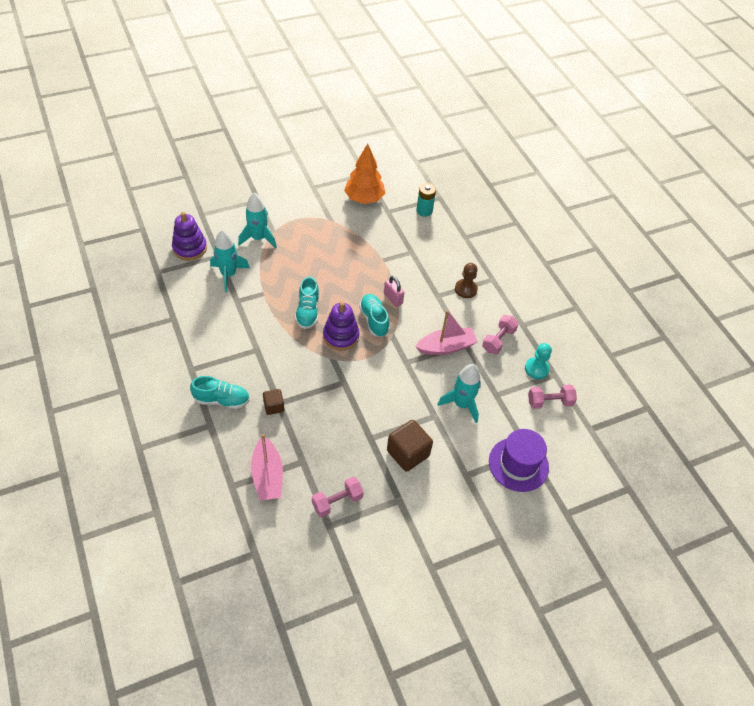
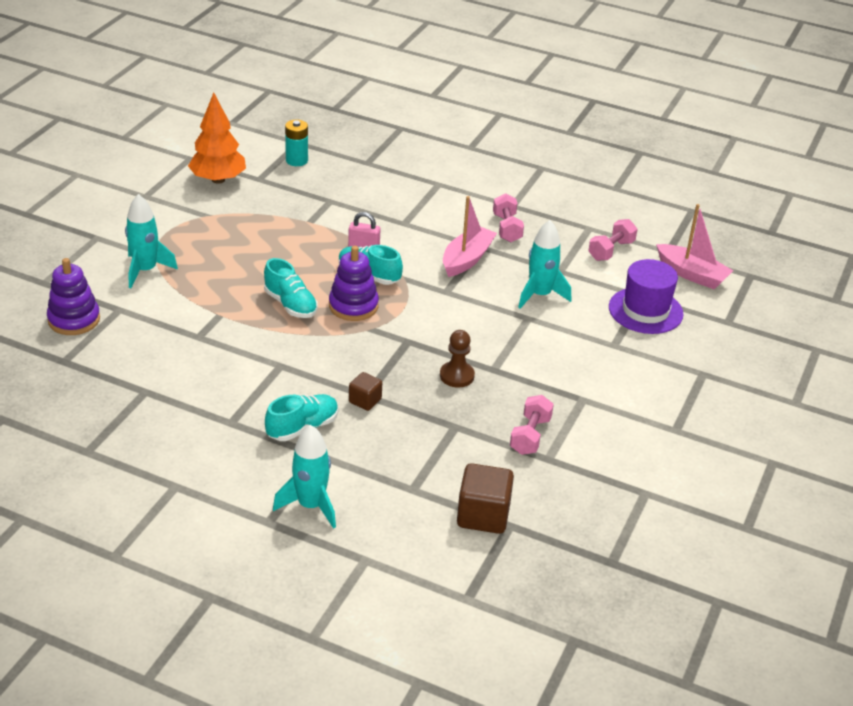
camera: 40 degrees left, 15 degrees down
(228, 275) = (156, 319): turquoise rocket -> turquoise rocket (311, 506)
(267, 476) = (437, 458): pink boat -> pink boat (692, 274)
(408, 453) = (543, 360): brown cube -> brown cube (483, 515)
(465, 289) = (424, 204): brown pawn -> brown pawn (457, 376)
(536, 369) = (568, 232): turquoise pawn -> none

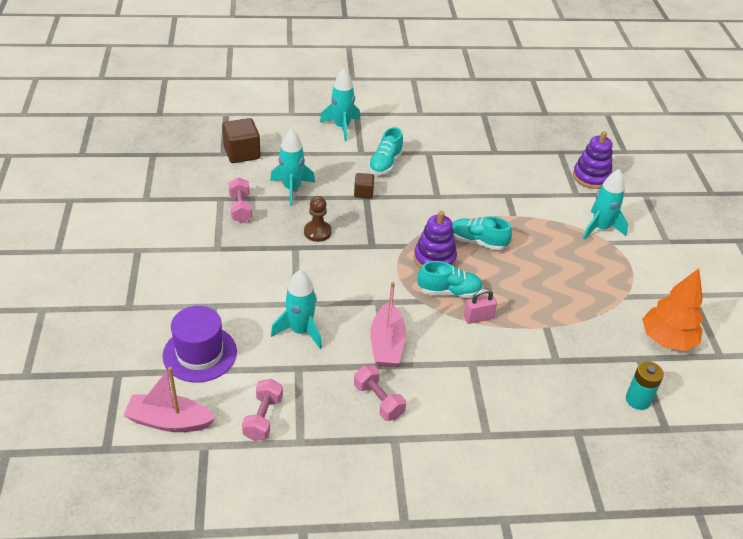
camera: 150 degrees right, 5 degrees up
(450, 438) = (292, 189): none -> turquoise rocket

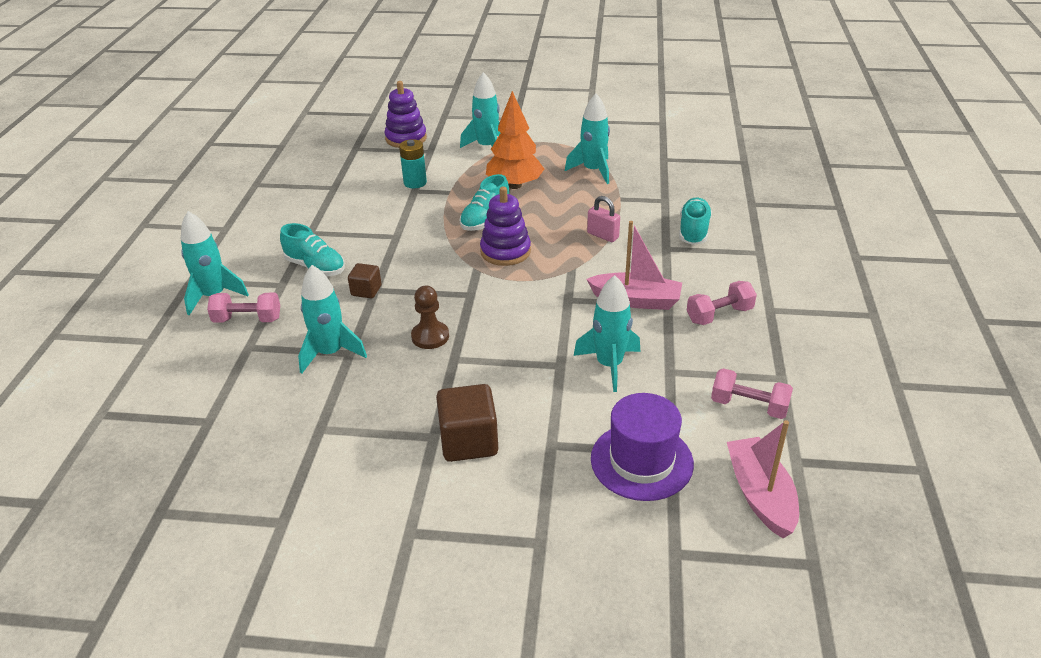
camera: 75 degrees left, 5 degrees down
(169, 421) = (760, 495): pink boat -> pink boat turned 150 degrees clockwise
(240, 208) = (353, 407): pink dumbbell -> pink dumbbell (247, 320)
(242, 153) = (219, 400): brown cube -> brown cube (469, 441)
(449, 291) = (560, 248): turquoise shoe -> turquoise shoe (693, 231)
(478, 318) = (603, 235): pink padlock -> pink padlock turned 45 degrees counterclockwise
(590, 304) = (593, 171): none -> turquoise rocket
(638, 400) = (713, 168): turquoise battery -> turquoise battery (415, 182)
(667, 340) = (642, 142): orange tree -> orange tree (515, 185)

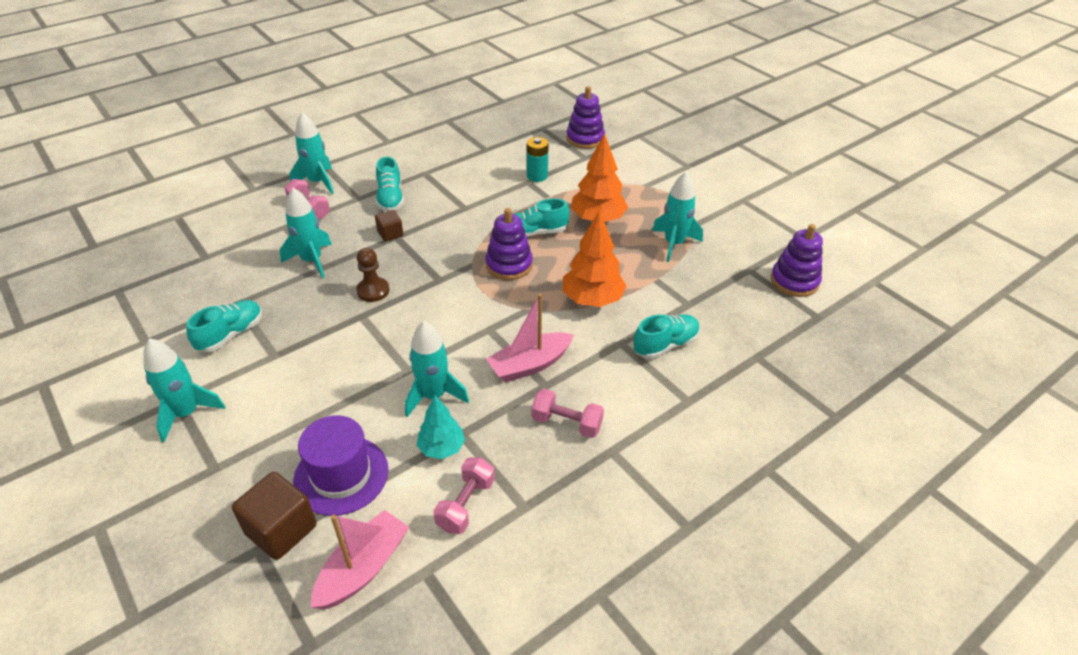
camera: 45 degrees right, 5 degrees up
(362, 453) = (231, 334): none -> turquoise shoe
(469, 441) = (283, 374): brown cube -> brown cube (281, 530)
(487, 147) = (628, 177): turquoise rocket -> turquoise rocket (186, 413)
(603, 235) = (592, 299): pink padlock -> orange tree
(636, 300) = (530, 365): pink boat -> pink boat turned 90 degrees clockwise
(674, 389) = (442, 448): none -> turquoise tree
(699, 150) = (794, 281): none -> purple stacking toy
(749, 406) = (466, 504): pink dumbbell -> pink dumbbell turned 45 degrees clockwise

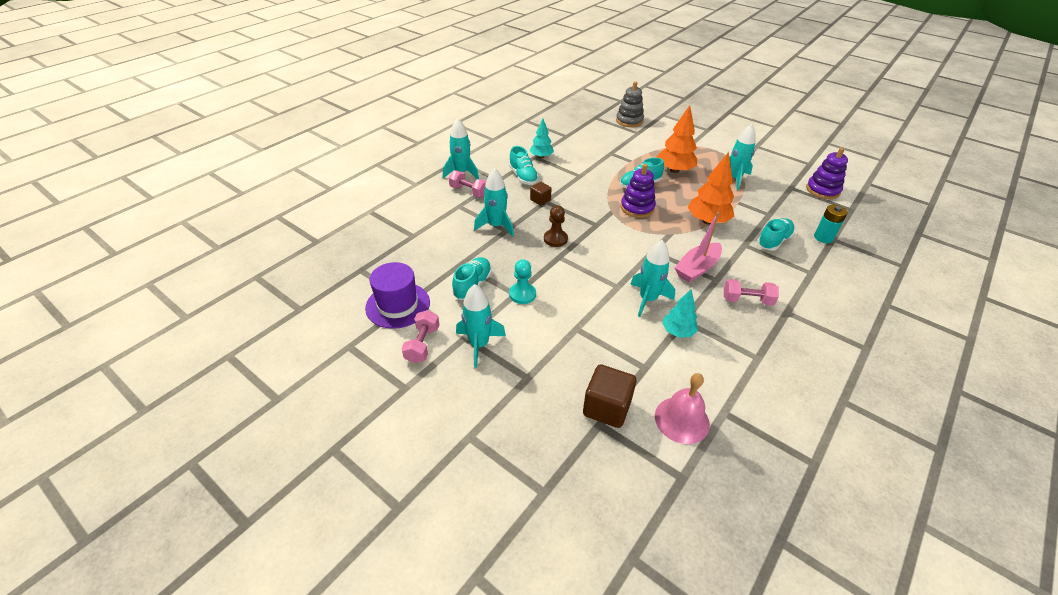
camera: 15 degrees left, 0 degrees up
(282, 358) = (522, 294): none -> turquoise pawn
(341, 475) = (622, 363): purple hat -> purple hat (398, 305)
(363, 568) = (682, 419): pink boat -> pink bell
(432, 174) = (541, 157): none -> turquoise tree
(466, 504) = (720, 364): pink dumbbell -> pink dumbbell (422, 344)
(537, 176) = (614, 148): turquoise battery -> turquoise battery (823, 237)
(585, 139) = (629, 121): purple stacking toy -> grey stacking toy

